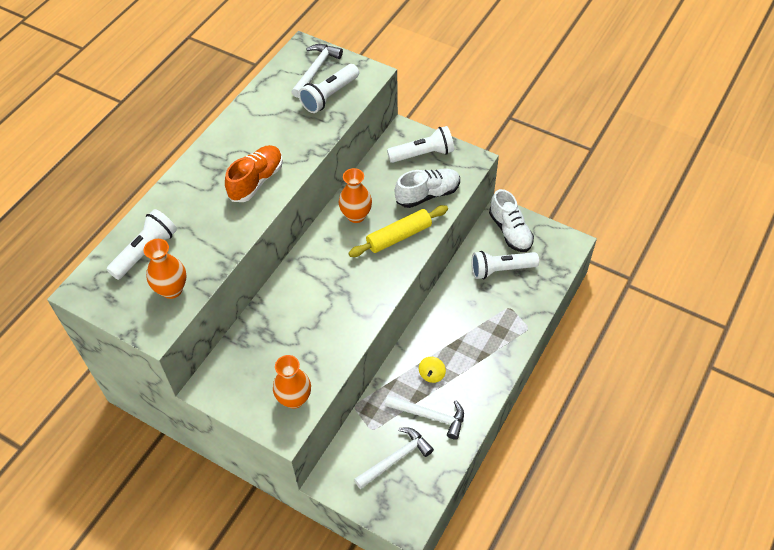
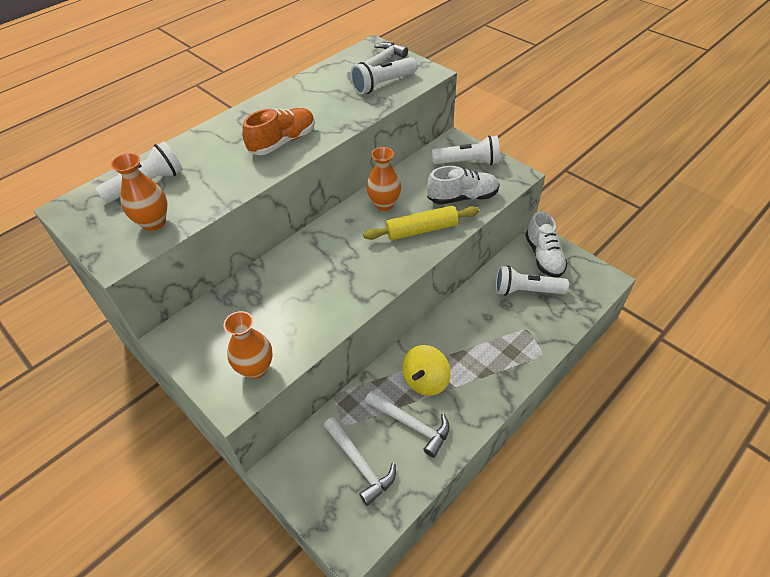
camera: 15 degrees right, 5 degrees down
(395, 459) = (359, 463): white hammer -> white hammer turned 75 degrees clockwise
(431, 374) = (425, 380): yellow spinning top -> yellow spinning top, size x1.67

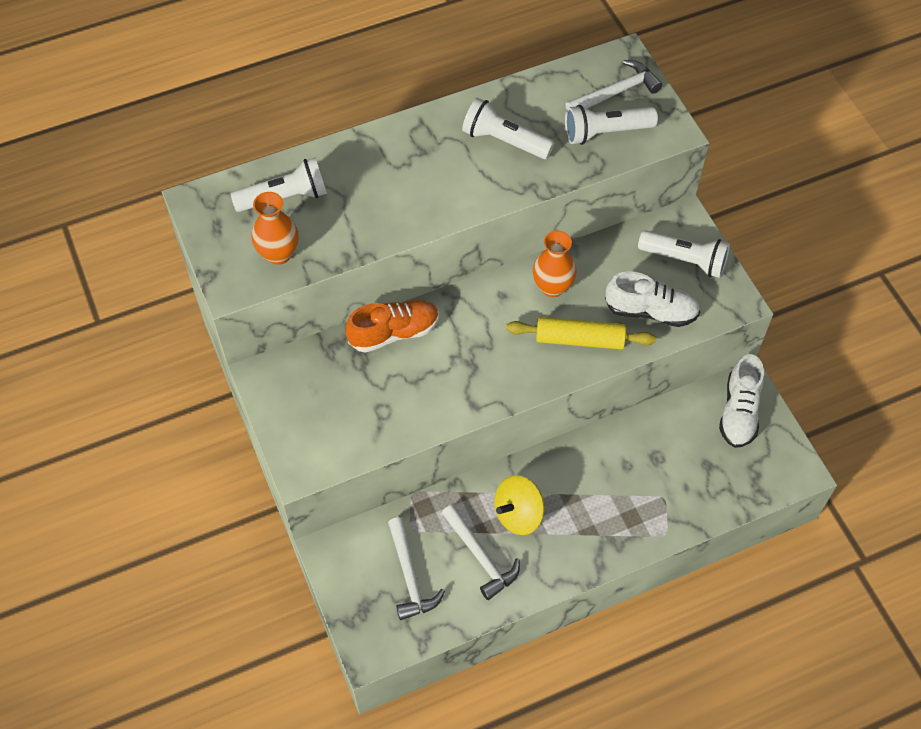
camera: 20 degrees right, 10 degrees up
(256, 368) = (334, 444): orange vase -> none
(283, 142) = (450, 186): orange shoe -> orange shoe (394, 332)
(526, 291) = (691, 449): white flashlight -> white flashlight (504, 141)

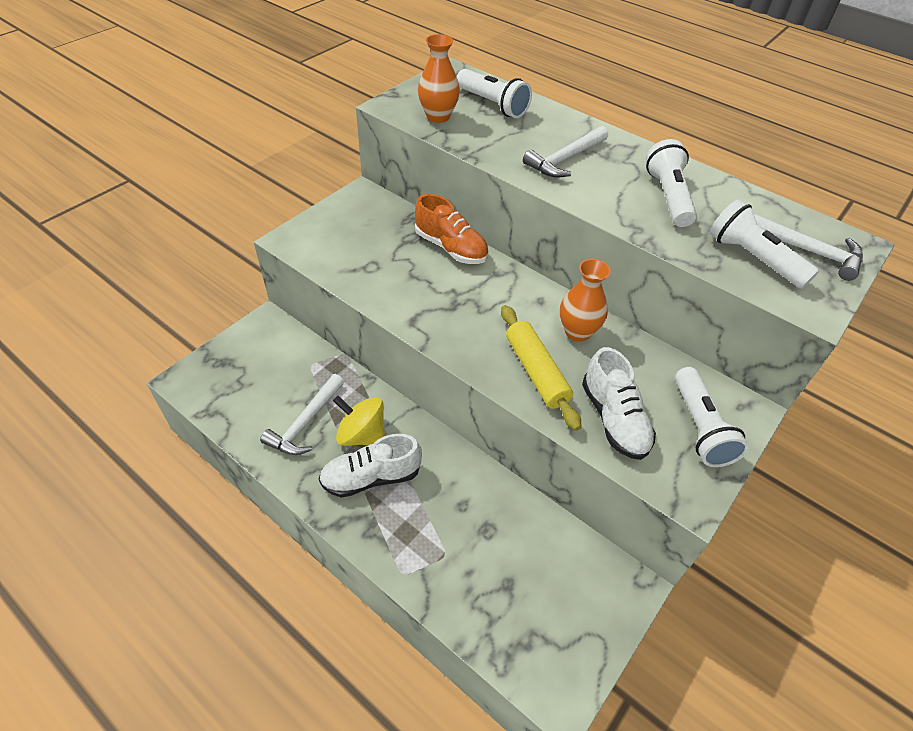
camera: 60 degrees right, 10 degrees down
(410, 576) = (266, 380): white hammer -> white hammer (565, 159)
(739, 412) = (593, 593): white shoe -> white shoe (371, 477)

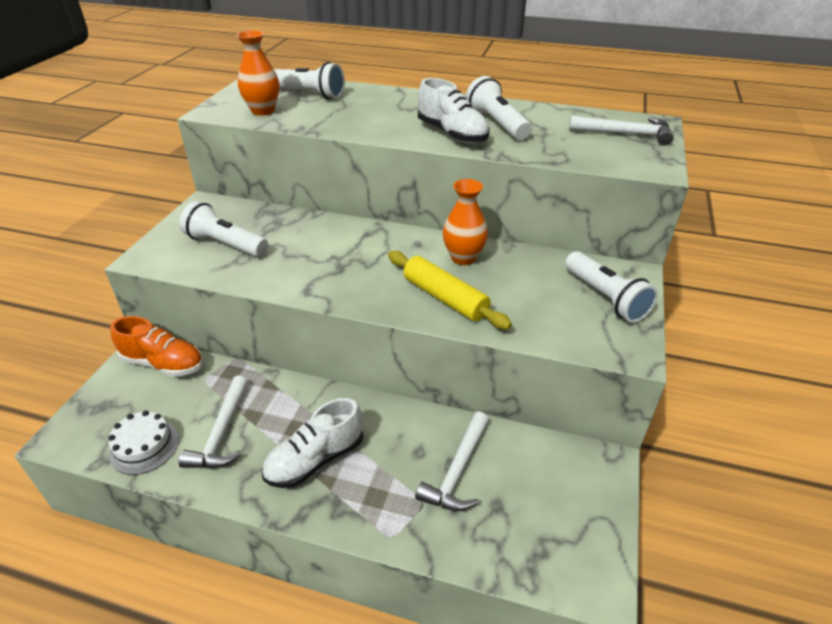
camera: 20 degrees left, 10 degrees down
(242, 412) = (144, 446): none -> white cake
(362, 435) = (287, 424): yellow spinning top -> none
(451, 248) = (313, 225): orange shoe -> orange shoe (163, 363)
(565, 159) = (396, 117): white hammer -> white hammer (458, 470)
(614, 419) = (533, 313): white shoe -> white shoe (452, 134)
(752, 258) = (589, 148): white flashlight -> white flashlight (225, 244)

